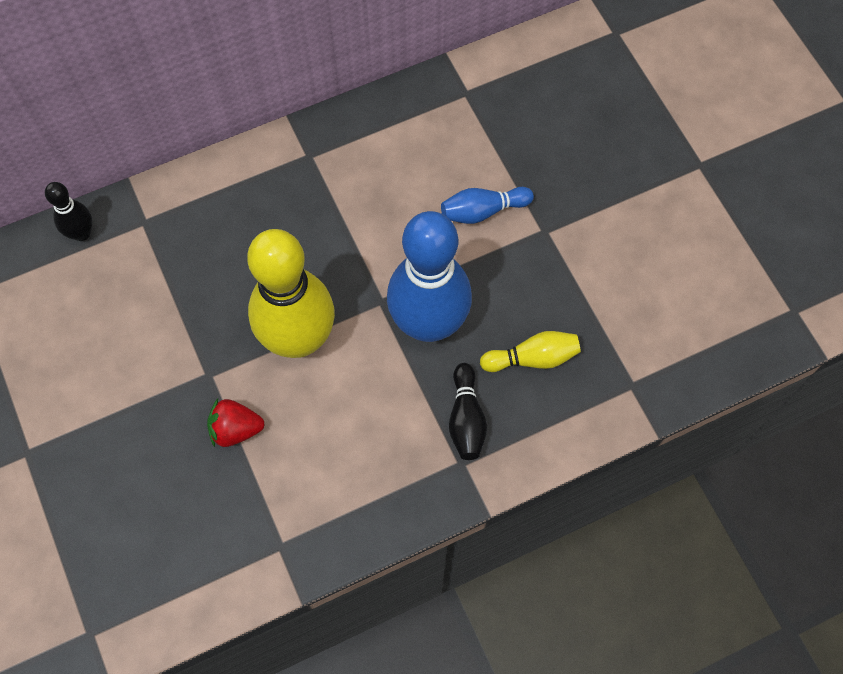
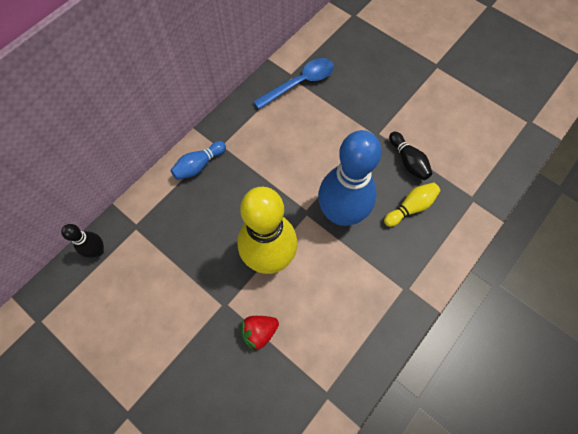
camera: 25 degrees left, 0 degrees up
(466, 419) = (394, 260): black bowling pin -> black bowling pin (408, 161)
(473, 110) = (300, 83): none -> blue spoon
(483, 211) = (336, 136): blue bowling pin -> blue bowling pin (199, 165)

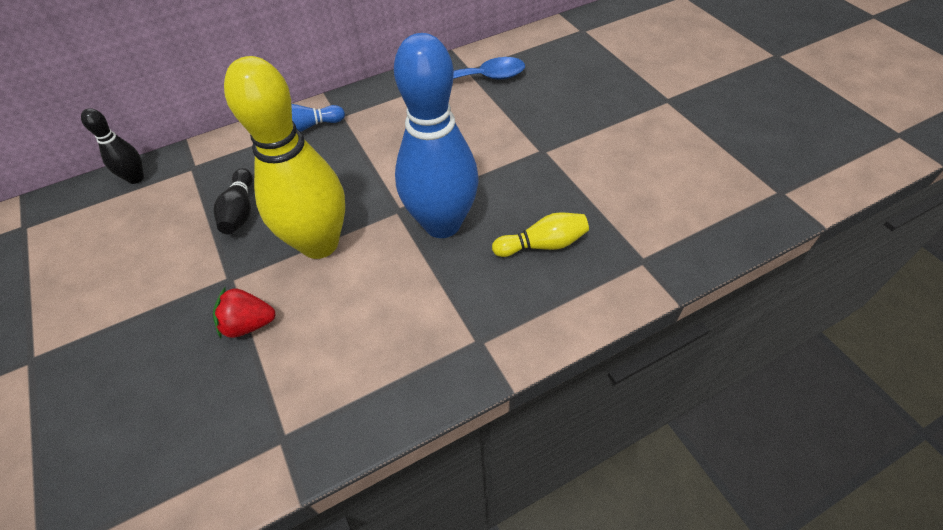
camera: 25 degrees right, 15 degrees down
(408, 161) = (569, 191): black bowling pin -> black bowling pin (240, 211)

